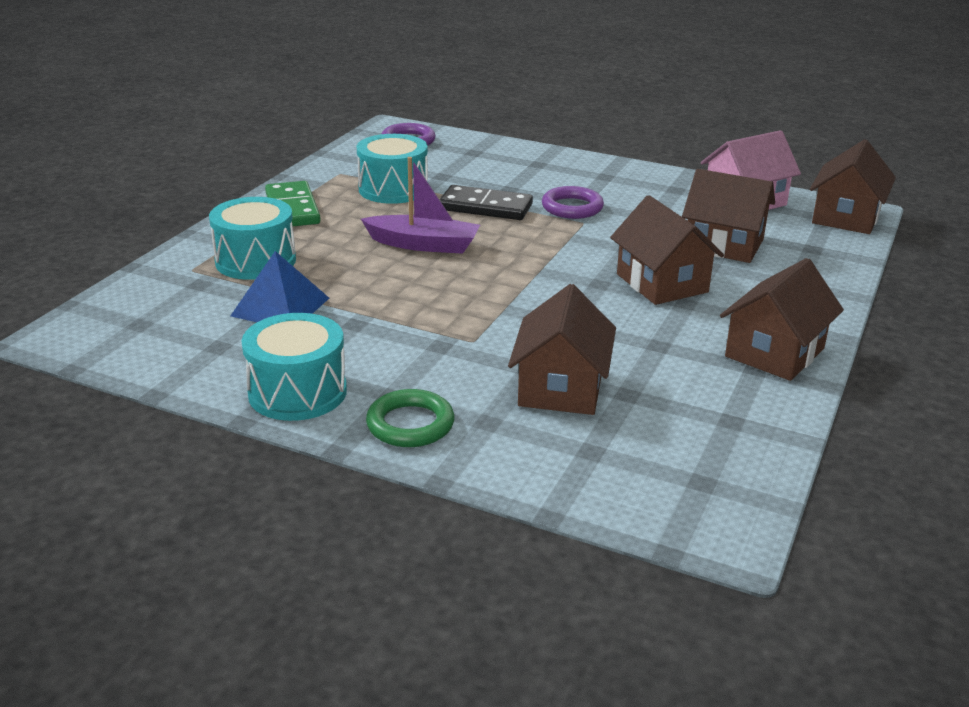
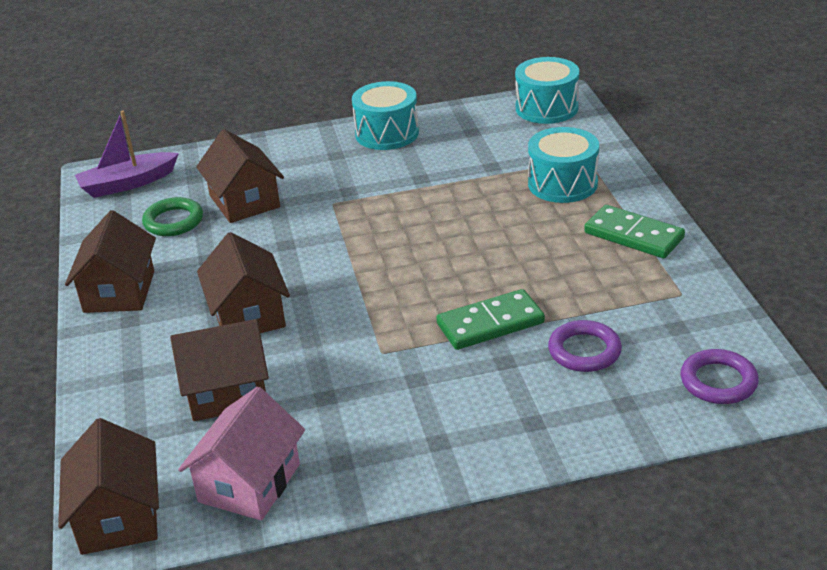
camera: 145 degrees right, 5 degrees up
(280, 307) = (483, 165): blue pyramid -> none
(393, 189) = (601, 301): turquoise drum -> turquoise drum (546, 108)
(410, 424) = (305, 147): green ring -> green ring (173, 221)
(424, 245) = (476, 256): purple boat -> purple boat (127, 183)
(485, 207) = (490, 324): black domino -> green domino
(572, 207) = (414, 367): purple ring -> purple ring (584, 351)
(662, 283) = (248, 315): brown house -> brown house turned 45 degrees clockwise

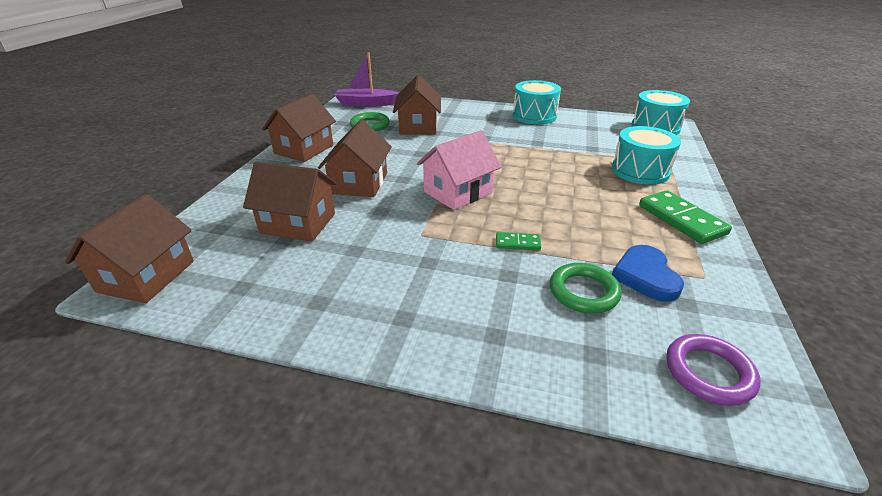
camera: 25 degrees right, 0 degrees up
(249, 483) = (244, 289): pink house -> pink house (458, 192)
(490, 324) = (517, 243): green domino -> green domino, size x0.52
(584, 351) = (583, 292): purple ring -> green ring
(630, 313) = (645, 276): none -> blue heart

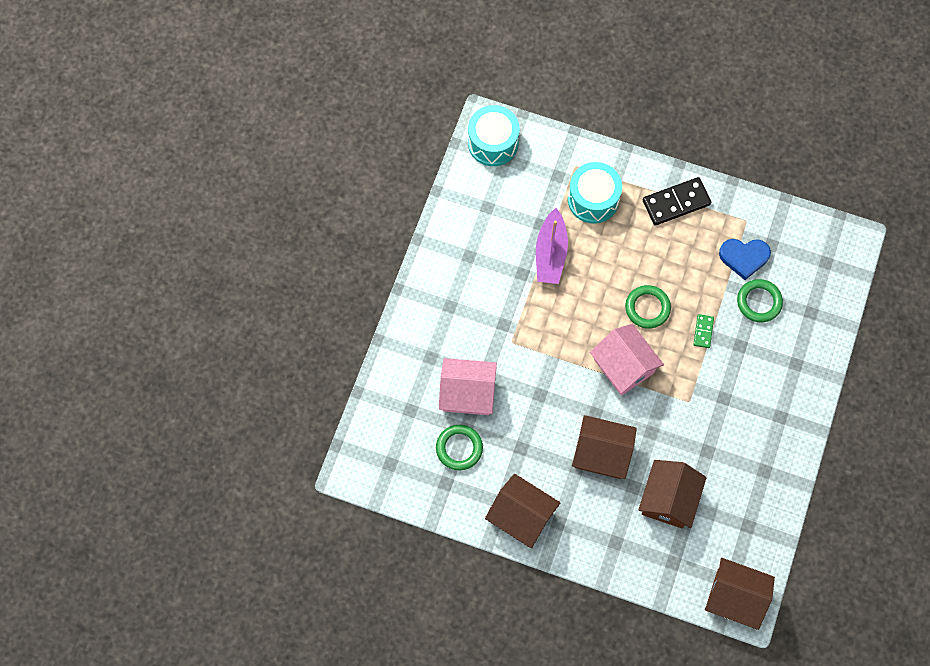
camera: 85 degrees left, 35 degrees up
(366, 103) = (383, 456): purple boat -> purple boat (550, 253)
(418, 126) = (467, 393): brown house -> pink house
(532, 204) = (647, 308): none -> green ring
(534, 116) = (446, 259): turquoise drum -> none
(681, 219) = (676, 202): green domino -> black domino
(708, 373) = (825, 259): purple ring -> none

